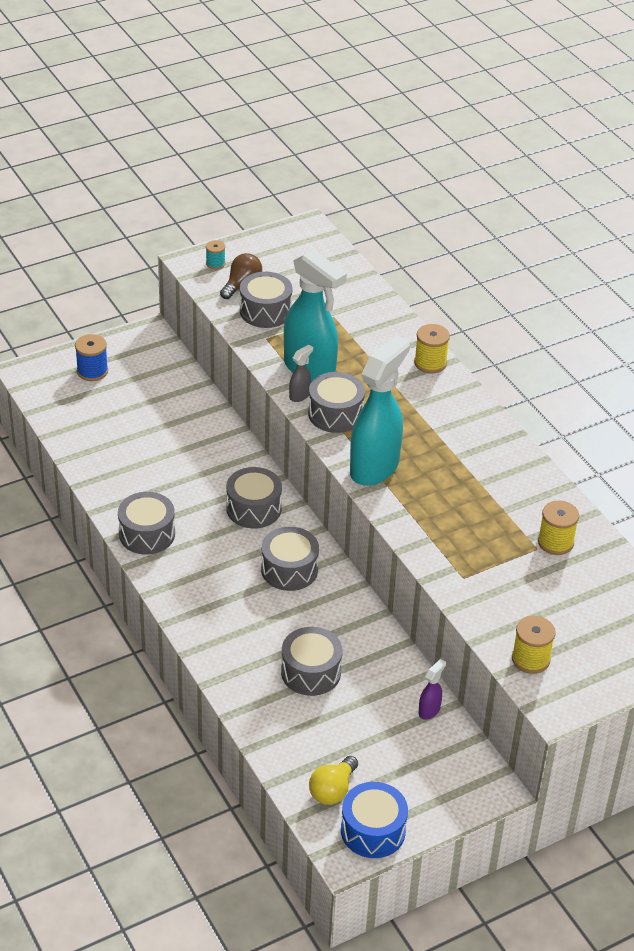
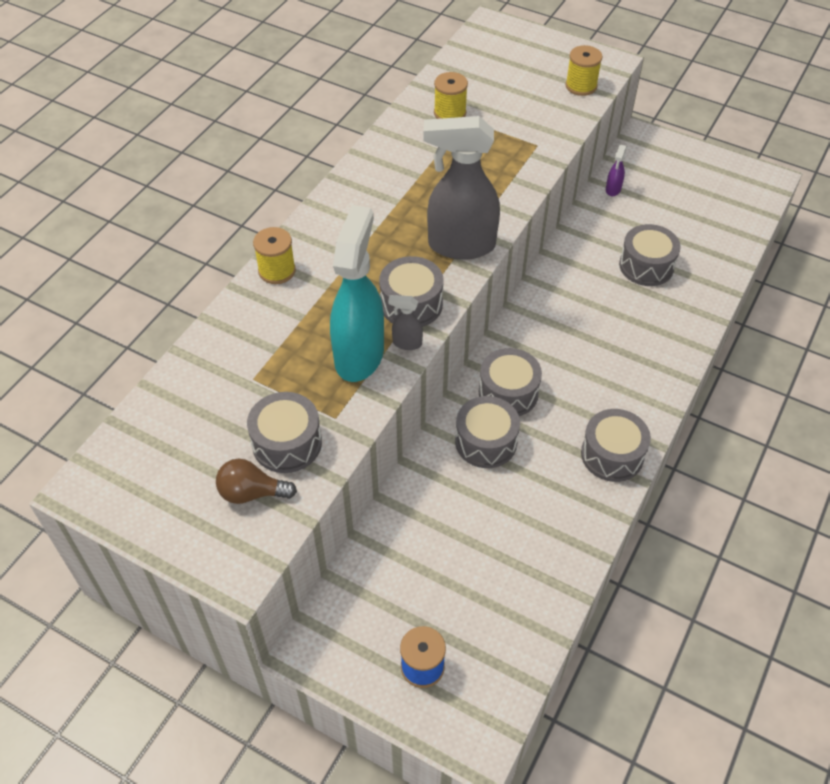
camera: 120 degrees left, 10 degrees up
(215, 264) = (225, 545): turquoise spool -> none
(289, 569) = (557, 330): grey drum -> grey drum (486, 442)
(332, 790) = (731, 207): yellow light bulb -> none
(373, 830) = (738, 175): blue drum -> none
(375, 467) = (460, 245): turquoise spray bottle -> grey spray bottle
(429, 710) = (613, 190): purple spray bottle -> purple spray bottle turned 75 degrees counterclockwise

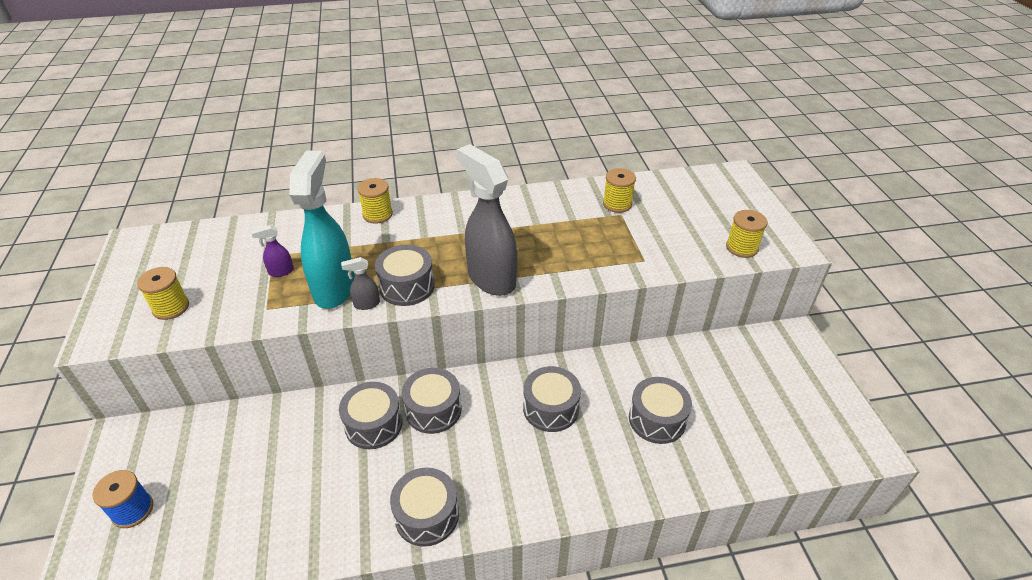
camera: 50 degrees right, 10 degrees down
(251, 493) = (171, 307): brown light bulb -> yellow spool
(287, 443) = (226, 299): grey drum -> grey drum (551, 408)
(359, 355) = (335, 288): turquoise spray bottle -> turquoise spray bottle turned 60 degrees counterclockwise
(406, 343) = (366, 304): grey spray bottle -> grey spray bottle turned 75 degrees counterclockwise
(613, 190) = (712, 350): purple spray bottle -> purple spray bottle (281, 272)

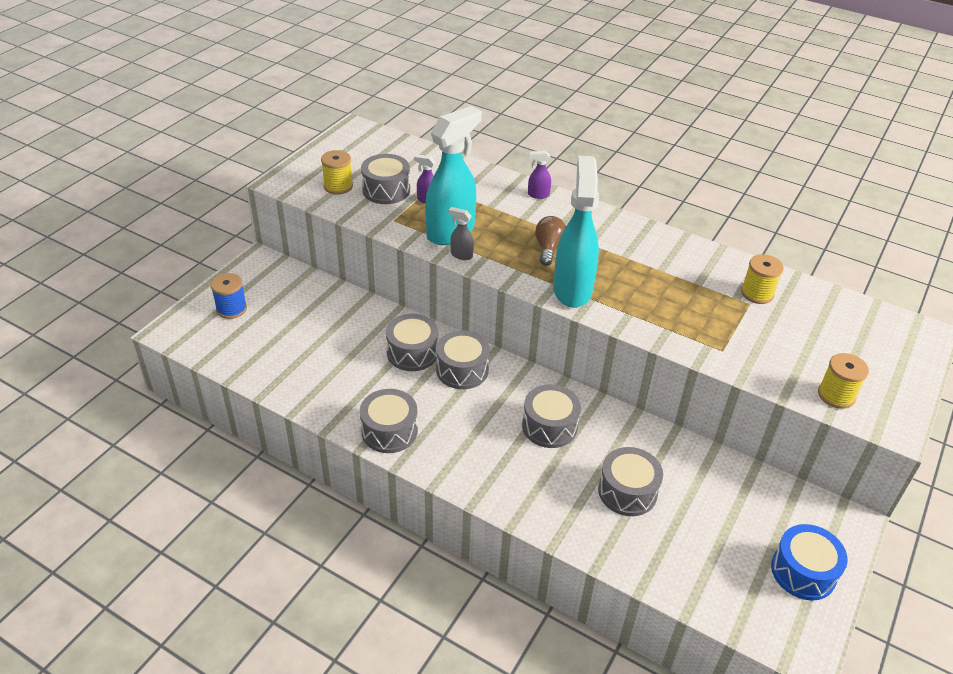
camera: 40 degrees right, 0 degrees up
(377, 214) = (538, 195): yellow spool -> purple spray bottle
(407, 286) = (502, 259): grey drum -> grey drum (386, 190)
(435, 255) = (548, 248): none -> brown light bulb
(491, 278) = (572, 289): grey spray bottle -> turquoise spray bottle
(812, 392) = (803, 572): none -> blue drum

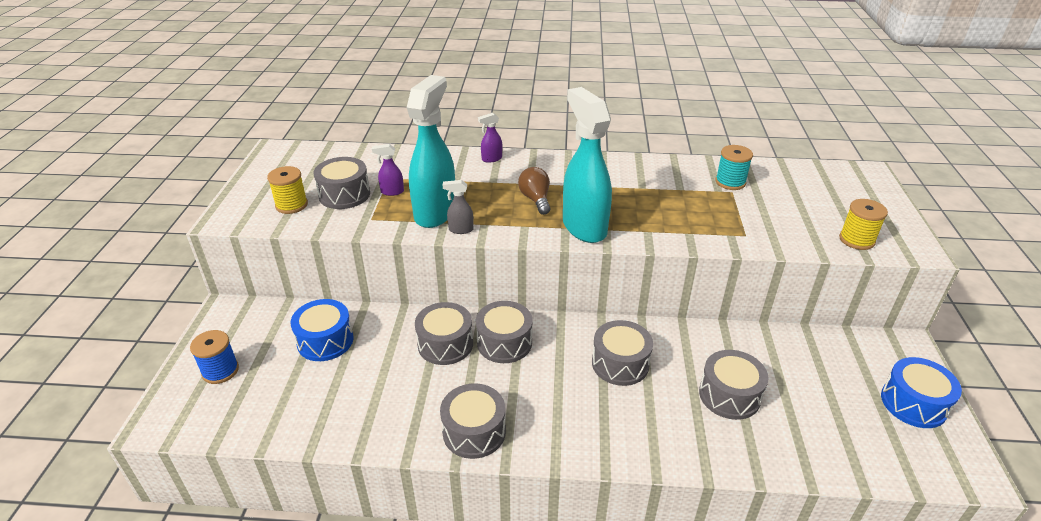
camera: 25 degrees left, 5 degrees down
(320, 314) = (325, 341): none -> blue drum
(757, 293) = (730, 182): yellow spool -> turquoise spool

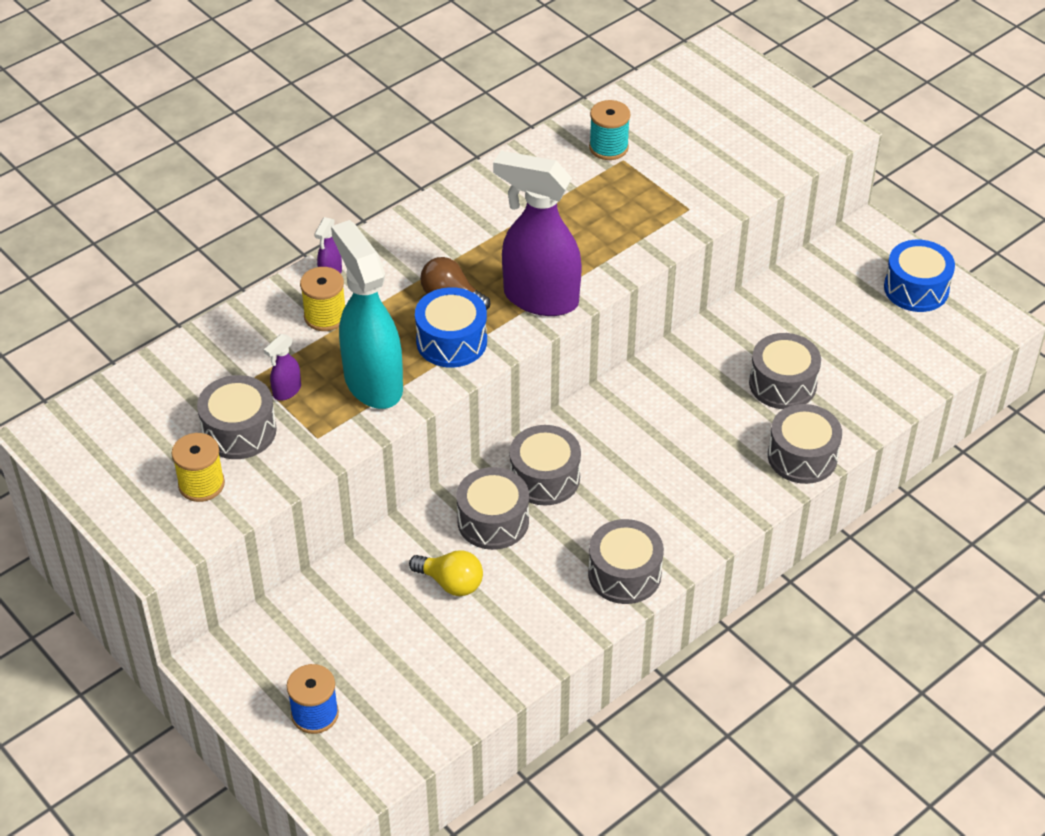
camera: 45 degrees left, 10 degrees up
(325, 341) = (372, 607): blue drum -> blue drum (451, 341)
(378, 359) = (451, 583): none -> yellow light bulb
(460, 230) = (427, 384): grey spray bottle -> none
(584, 227) = (539, 298): turquoise spray bottle -> purple spray bottle
(620, 363) = (668, 421): grey drum -> grey drum (802, 456)
(856, 240) = (781, 152): yellow spool -> yellow spool (325, 316)

